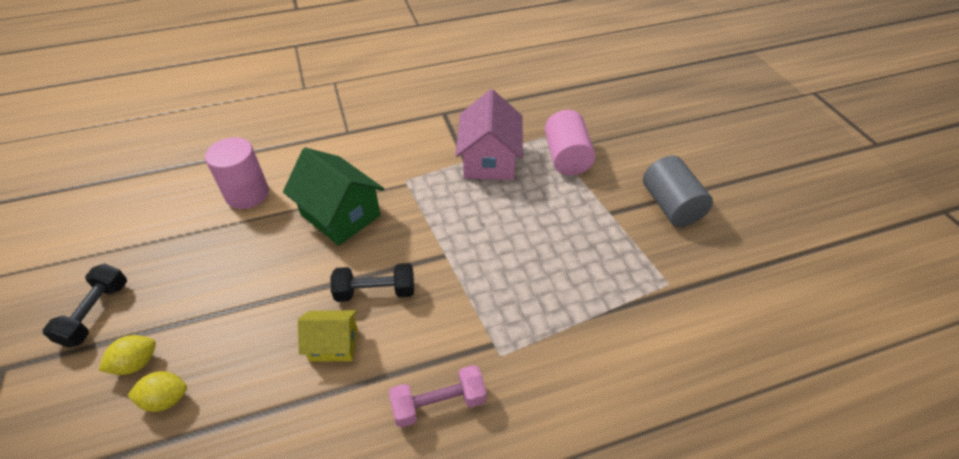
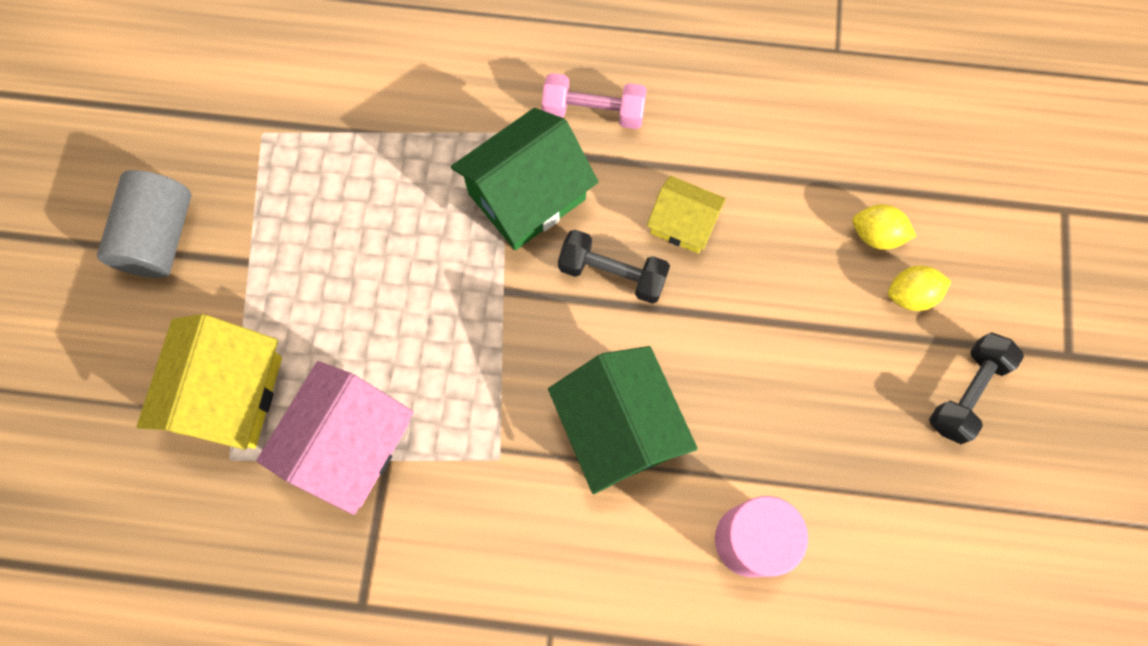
camera: 155 degrees left, 25 degrees up
(459, 317) = (527, 196): none -> green house
(566, 157) = (229, 394): pink cylinder -> yellow house

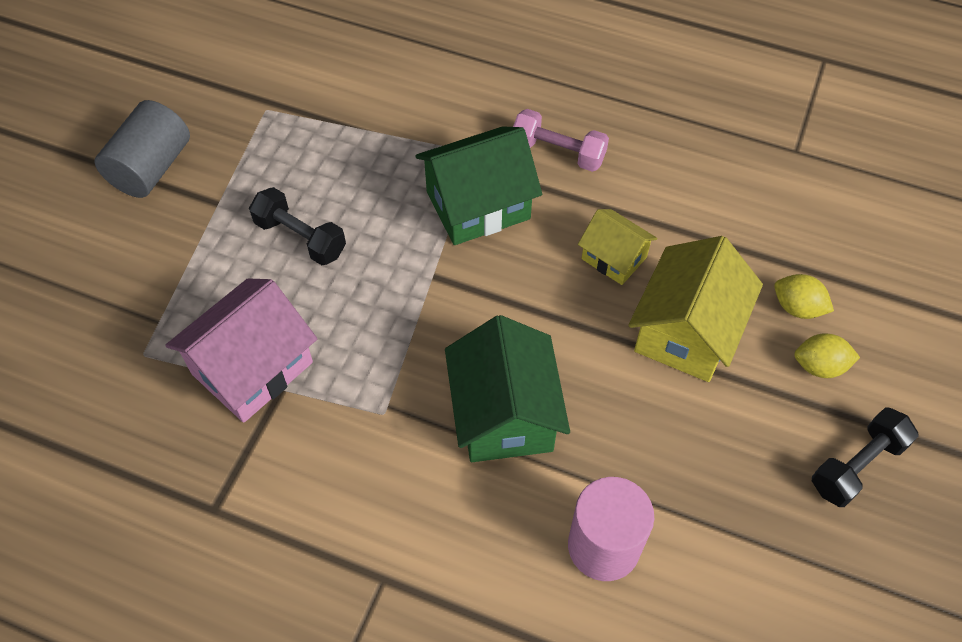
camera: 15 degrees right, 15 degrees down
(229, 394) = (163, 302): yellow house -> yellow house (687, 332)
(612, 273) = (537, 284): black dumbbell -> black dumbbell (300, 238)

